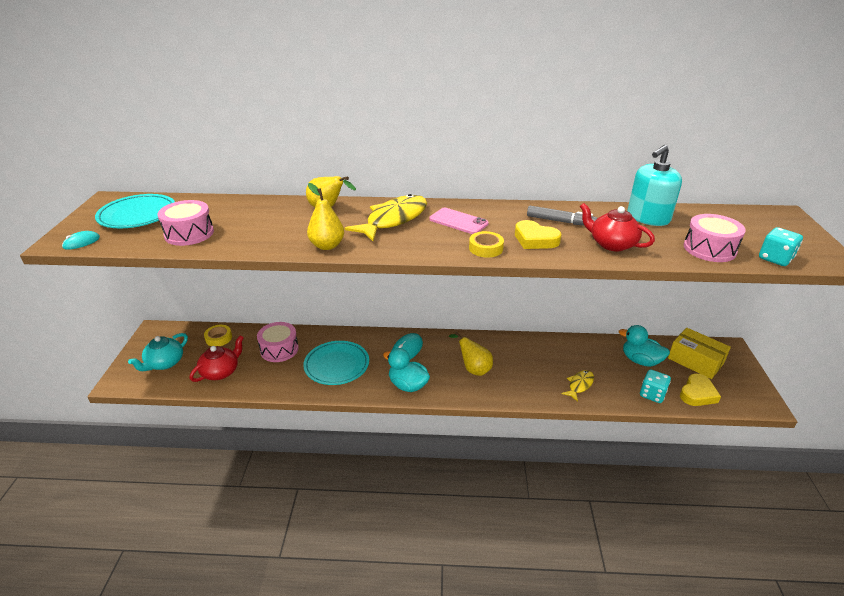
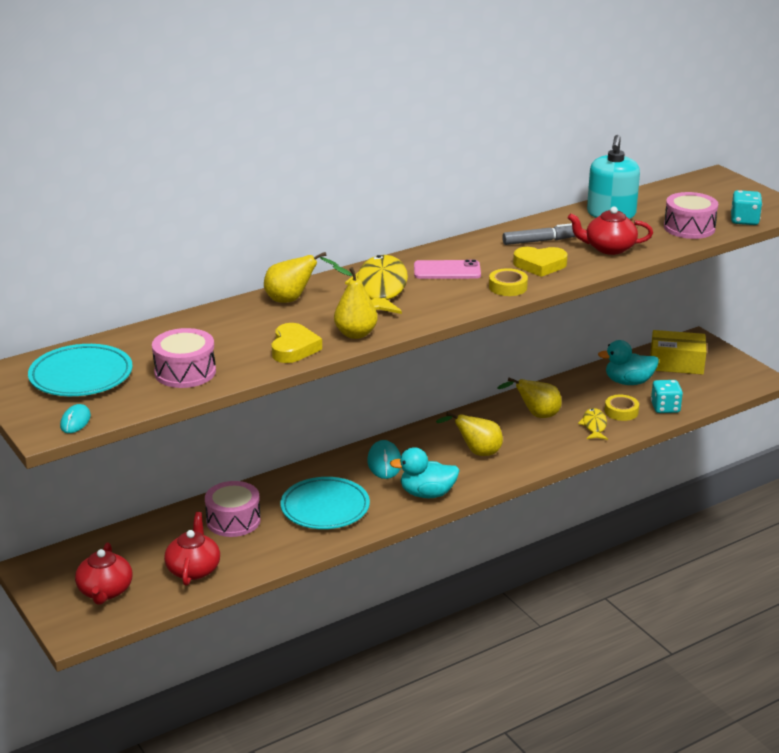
camera: 35 degrees left, 5 degrees down
(164, 363) = (105, 591): turquoise teapot -> red teapot
(218, 338) = (136, 540): yellow tape -> yellow tape (621, 411)
(544, 358) = (536, 415): none -> yellow pear
(697, 393) = (702, 392): yellow heart -> yellow heart (293, 348)

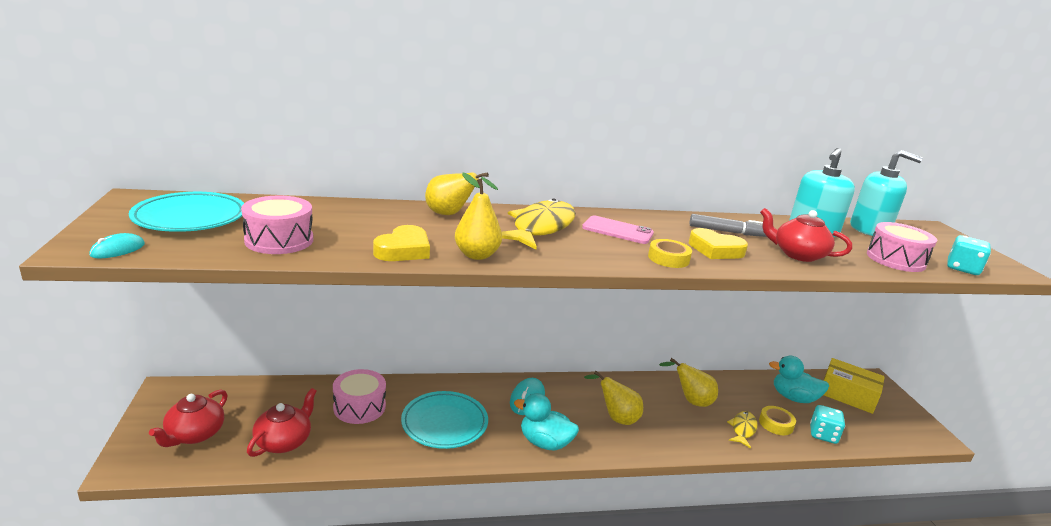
camera: 20 degrees right, 5 degrees down
(659, 196) = (869, 229): none -> turquoise soap dispenser

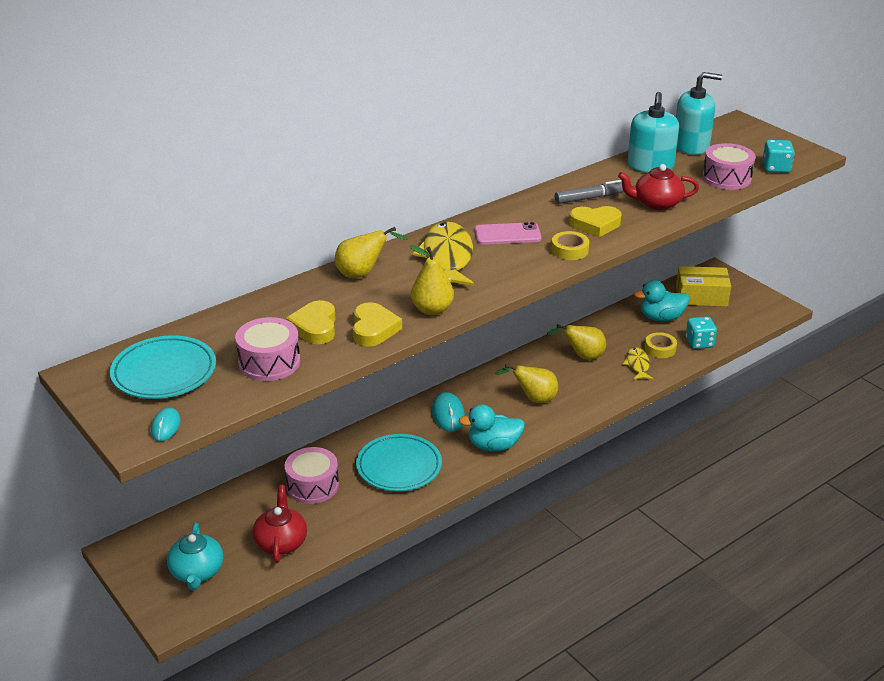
camera: 25 degrees left, 10 degrees up
(194, 434) = (197, 572): red teapot -> turquoise teapot
(356, 232) = (315, 327): none -> yellow heart

